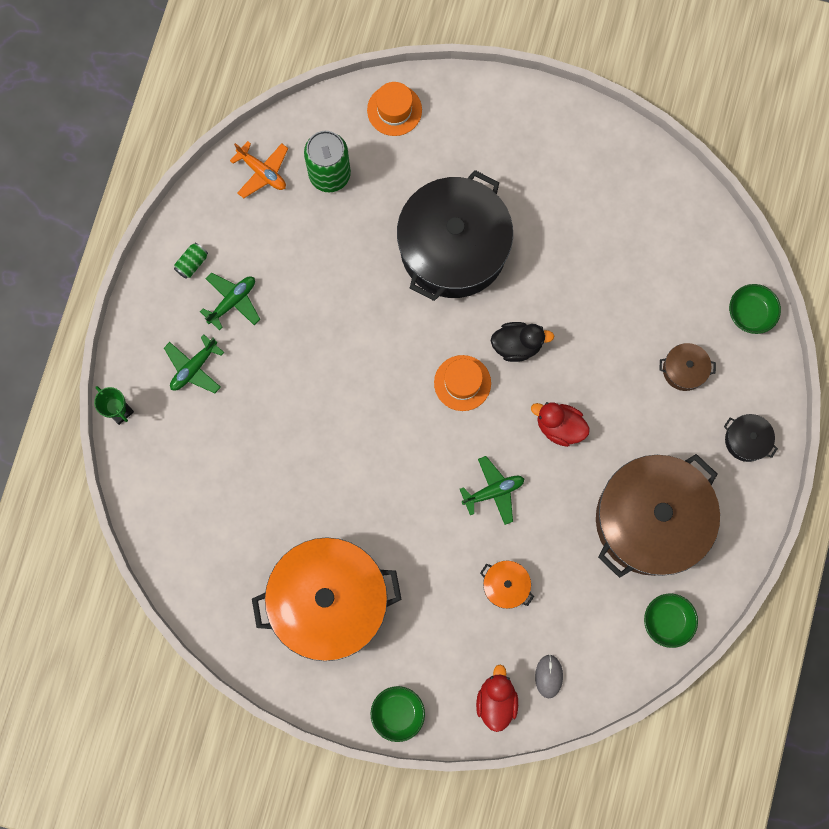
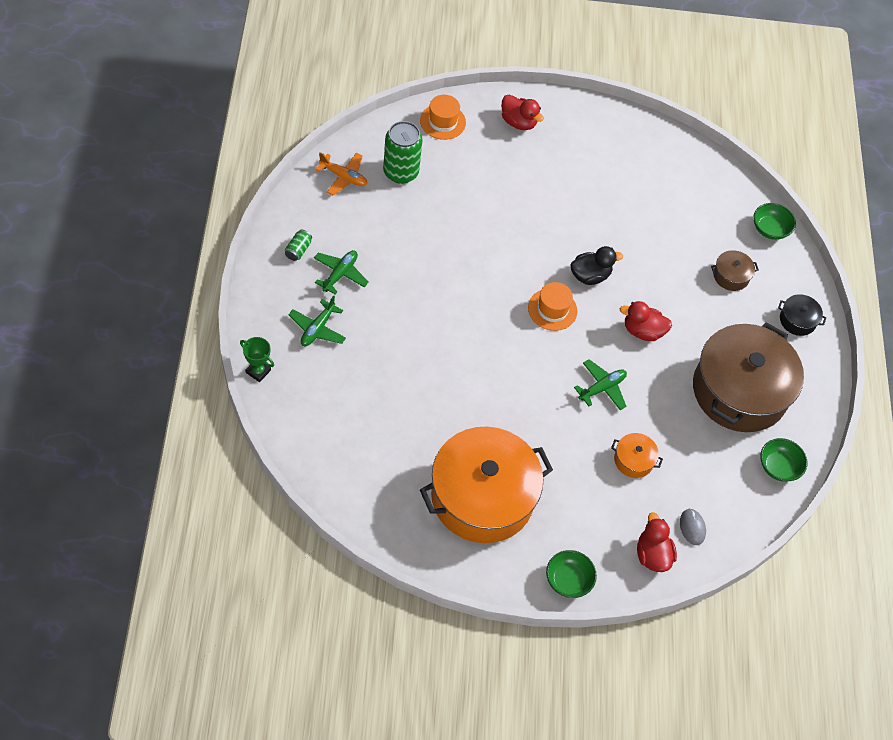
camera: 20 degrees left, 20 degrees down
(453, 247) = (517, 212): black pot -> none
(485, 122) = (518, 122): none -> red duck

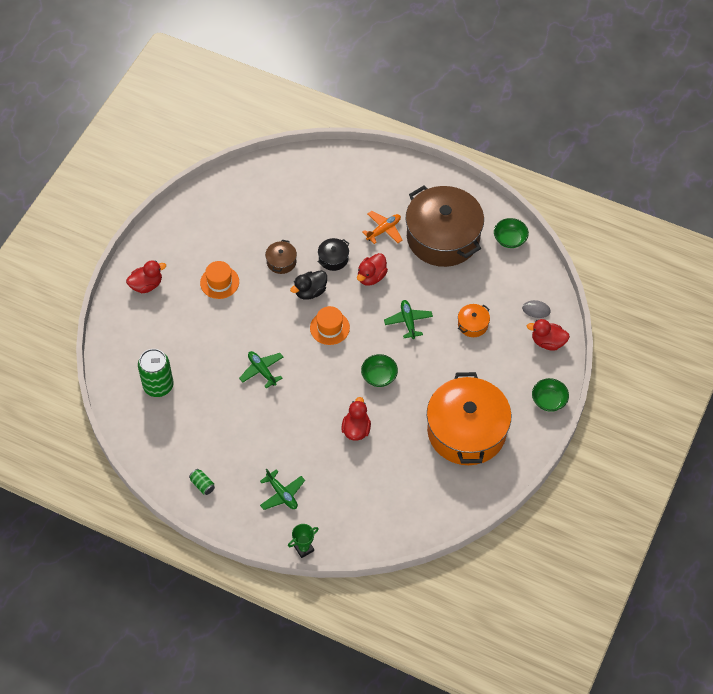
camera: 60 degrees left, 0 degrees up
(340, 274) = (238, 462): green plane -> green plane (262, 370)
(343, 177) = (144, 429): orange plane -> orange plane (384, 230)
(432, 377) = (356, 429): none -> red duck
(443, 121) = (121, 338): orange hat -> orange hat (219, 282)
(590, 276) = (310, 292): black duck -> black duck turned 135 degrees counterclockwise
(731, 276) = (348, 202): brown pot -> brown pot (281, 262)
(770, 229) = (318, 160): green bowl -> green bowl (379, 376)
(797, 320) = (401, 177): black pot -> black pot (333, 258)

